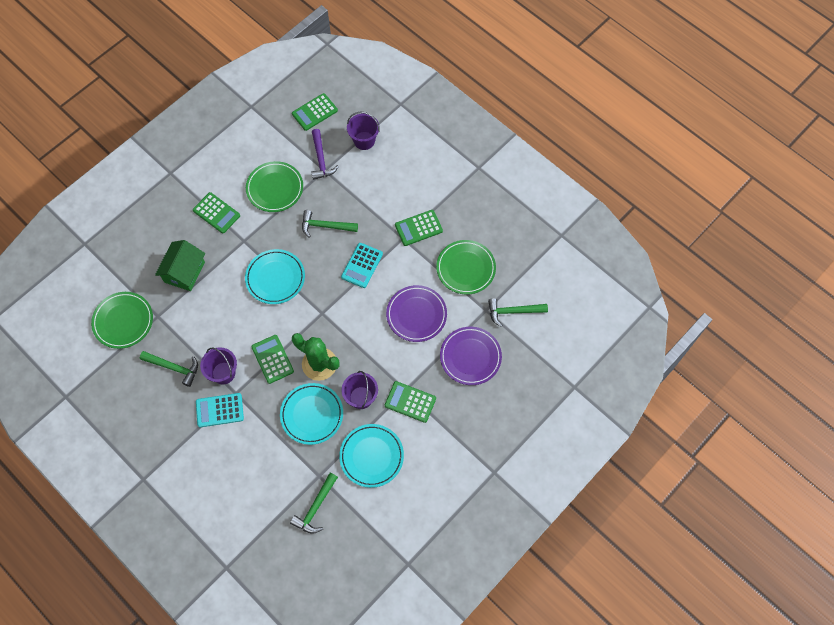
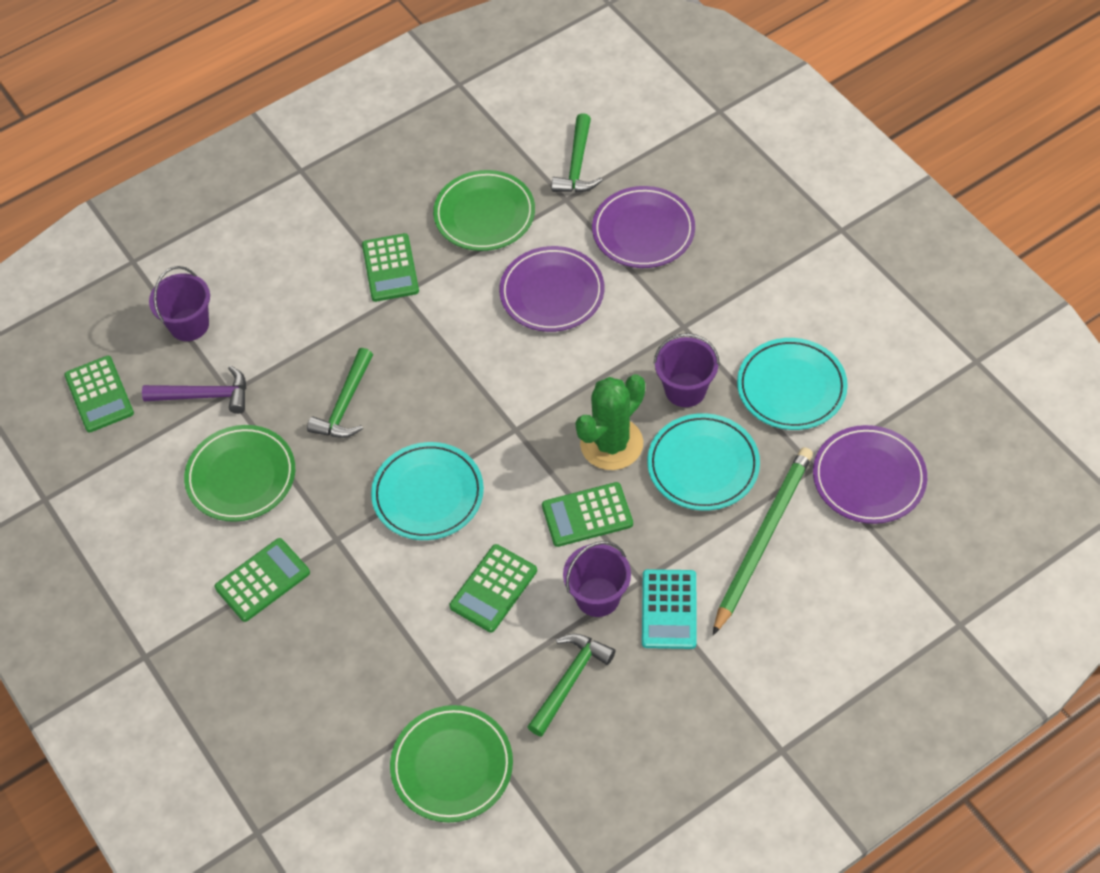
camera: 75 degrees left, 10 degrees down
(184, 272) = (374, 647): green house -> none
(268, 453) = (763, 539): none -> green pencil
(315, 507) = (868, 478): green hammer -> purple plate
(362, 265) = (439, 358): turquoise calculator -> none
(410, 402) = (706, 322): green calculator -> green calculator (493, 588)

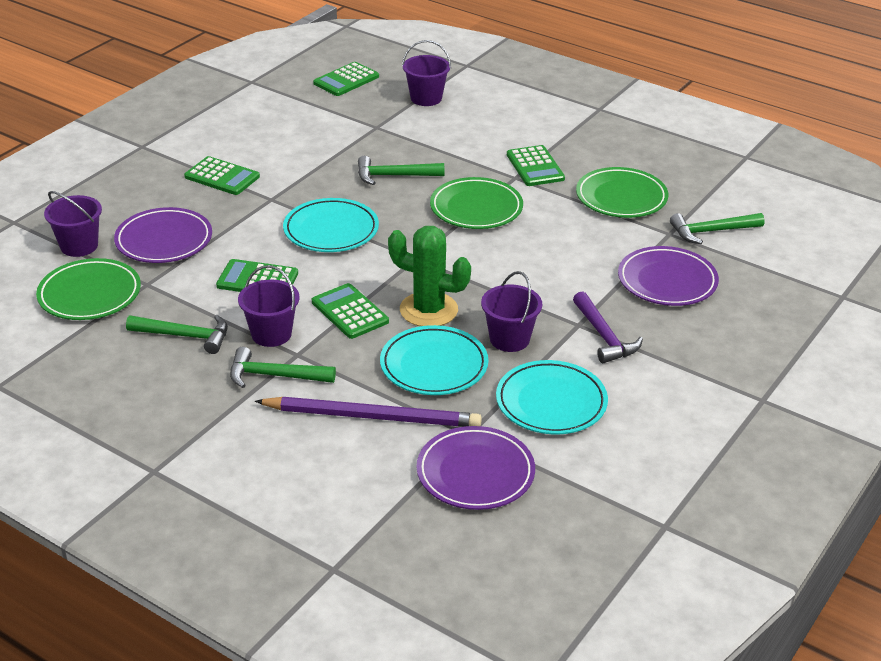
camera: 65 degrees right, 20 degrees down
(204, 396) = (368, 118): purple hammer -> purple hammer (604, 336)
(241, 476) = (306, 148): green plate -> green plate (476, 208)
(345, 763) = (79, 246): none -> purple bucket
(390, 268) = (535, 167): green calculator -> green calculator turned 75 degrees counterclockwise
(552, 293) = (565, 247): purple plate -> purple plate (164, 240)
(669, 609) = (274, 376): turquoise calculator -> green hammer
(763, 539) = (373, 417): green pencil -> purple pencil

